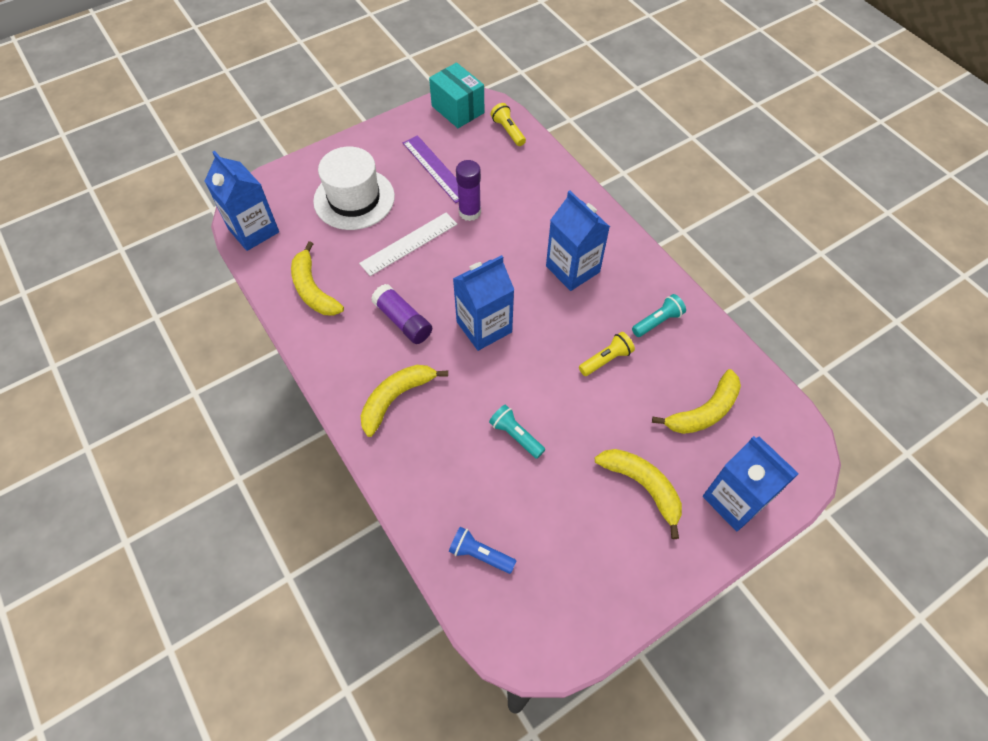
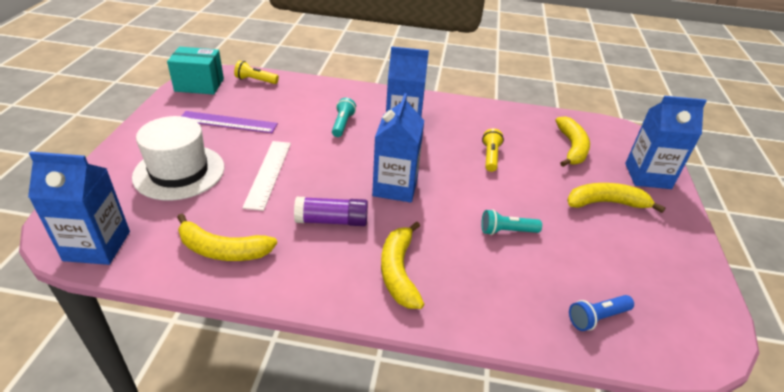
camera: 50 degrees left, 20 degrees down
(469, 212) = (290, 133): purple glue stick -> none
(657, 321) = (486, 123): turquoise flashlight -> turquoise flashlight (342, 124)

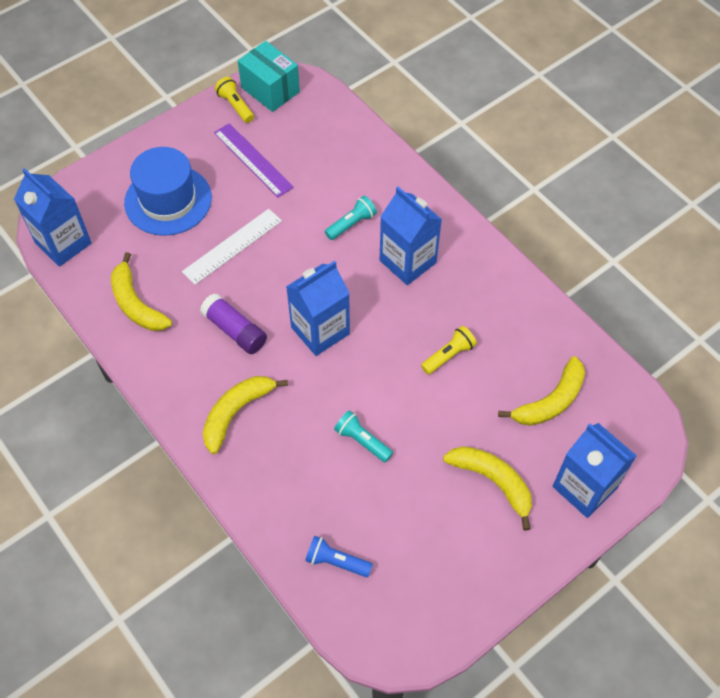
camera: 45 degrees right, 20 degrees up
(179, 172) = (168, 200): white hat -> blue hat
(255, 80) = (327, 111): yellow flashlight -> yellow flashlight (235, 106)

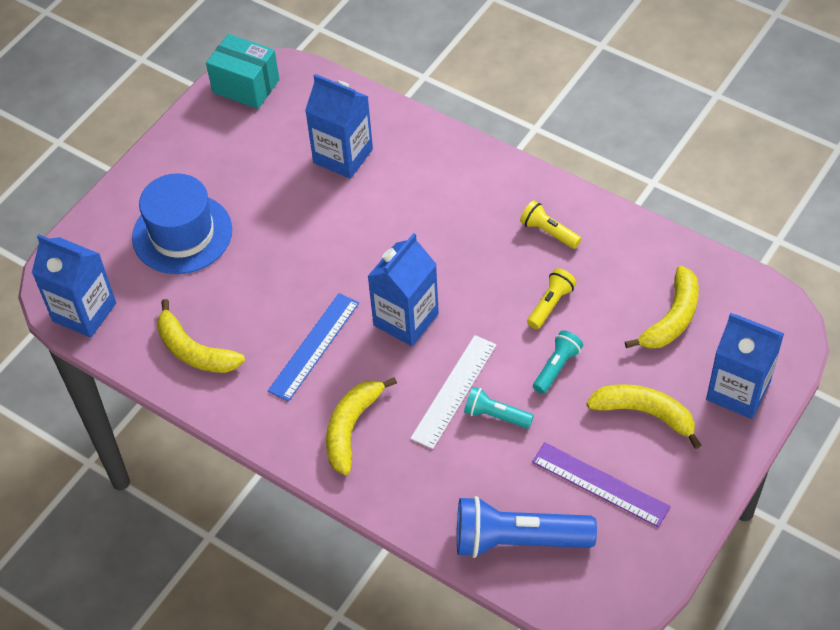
camera: 15 degrees left, 5 degrees down
(232, 246) = (274, 261): white ruler -> white ruler (454, 391)
(235, 106) = (214, 114): yellow flashlight -> yellow flashlight (548, 232)
(235, 330) = (314, 346): purple glue stick -> blue ruler
(253, 160) = (258, 165): purple ruler -> purple ruler (600, 484)
(336, 561) = (518, 540): blue flashlight -> blue flashlight, size x1.93
(351, 224) = (394, 202): turquoise flashlight -> turquoise flashlight (556, 367)
(408, 261) = (469, 223): blue carton -> blue carton (343, 156)

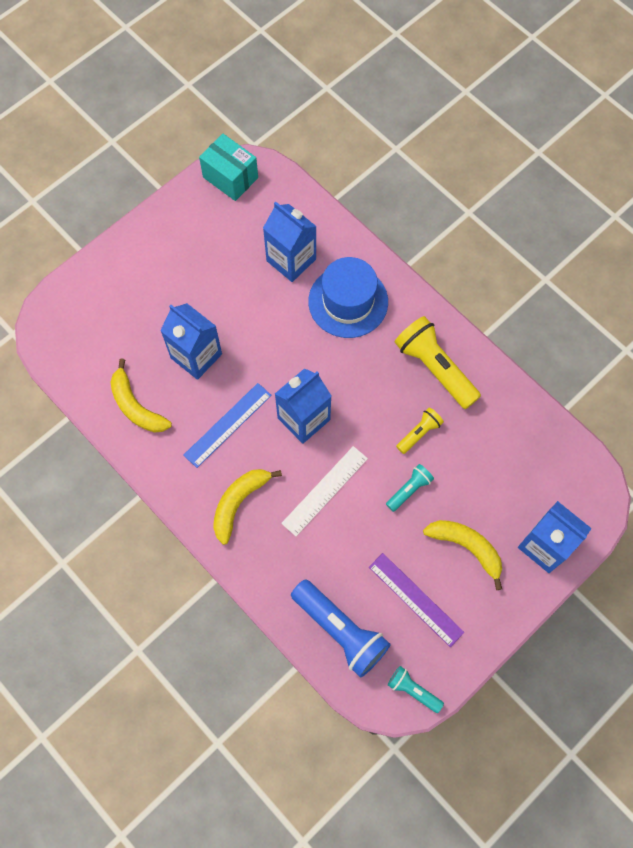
camera: 10 degrees right, 15 degrees up
(84, 312) = (61, 351): blue carton -> blue carton (196, 356)
(182, 234) = (150, 300): blue hat -> blue hat (348, 302)
(496, 415) = (351, 520): turquoise flashlight -> turquoise flashlight (413, 690)
(518, 540) = (340, 630): blue flashlight -> blue flashlight turned 150 degrees counterclockwise
(548, 232) = (435, 368): yellow flashlight -> yellow flashlight, size x1.93
(672, 318) = (511, 469): yellow banana -> none

